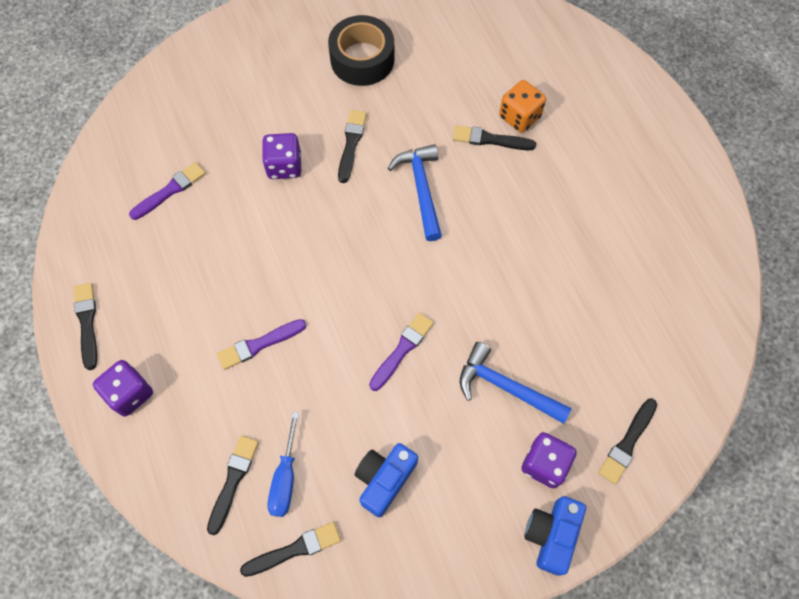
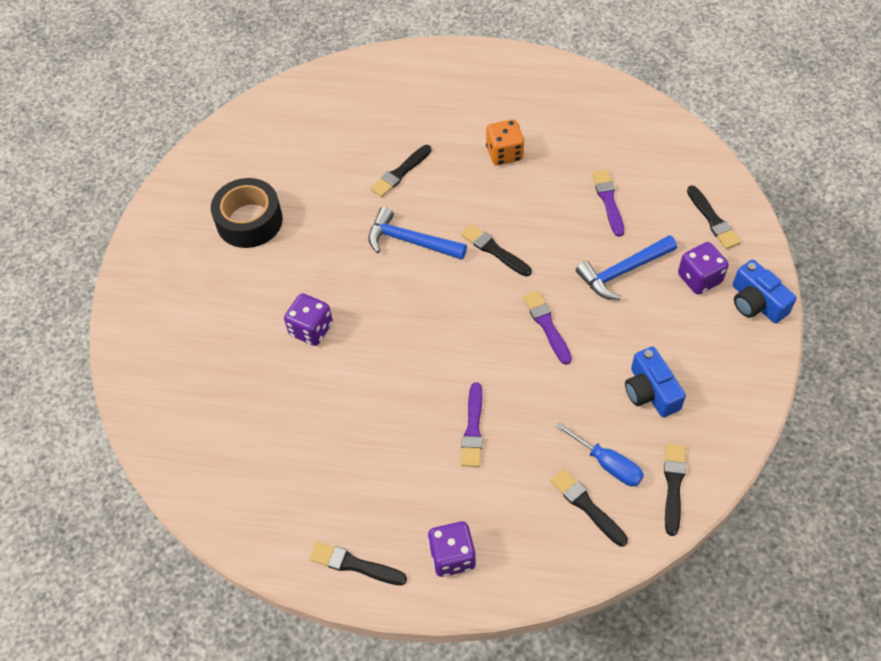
camera: 55 degrees left, 10 degrees down
(170, 190) = (265, 433): purple brush -> purple brush (608, 201)
(351, 143) = (328, 269): black brush -> black brush (494, 250)
(519, 117) = (394, 143): orange dice -> orange dice (504, 154)

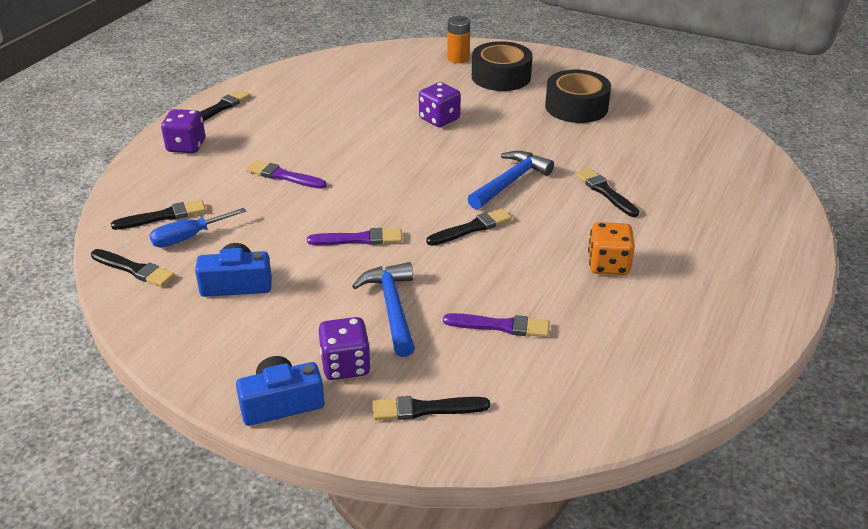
camera: 105 degrees right, 20 degrees down
(157, 354) = (458, 58): none -> orange battery
(196, 300) = (501, 77): none -> black tape

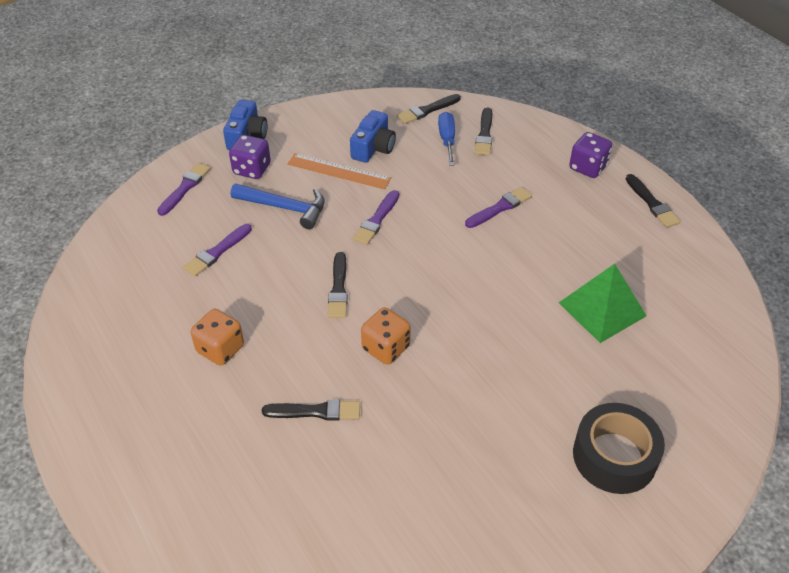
camera: 120 degrees right, 10 degrees up
(299, 294) = (338, 171): none -> orange ruler
(371, 105) = (602, 309): none -> green pyramid
(425, 409) = (185, 188): black brush -> purple brush
(439, 119) = (539, 349): purple dice -> none
(458, 58) = (689, 437): orange battery -> none
(510, 182) = (386, 348): blue hammer -> orange dice
(576, 107) = (494, 491): black tape -> none

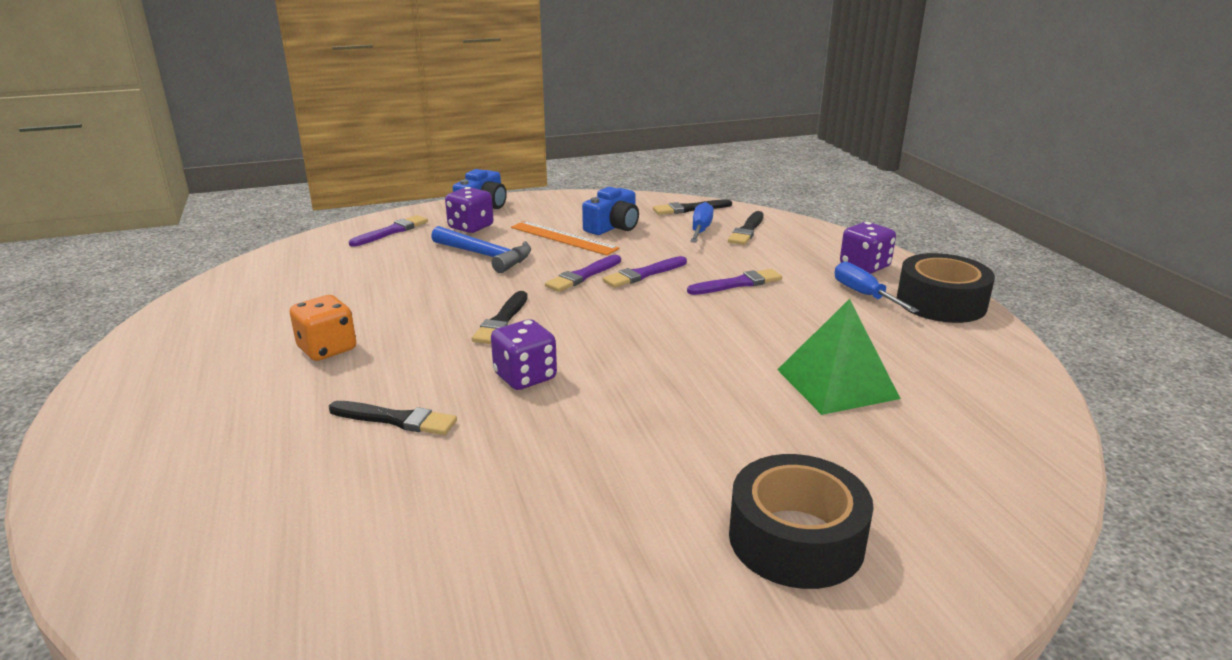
camera: 15 degrees right, 20 degrees down
(217, 252) = (387, 277): purple brush -> purple brush (643, 274)
(386, 348) = (525, 377): orange dice -> purple dice
(596, 204) = (864, 294): none -> blue screwdriver
(652, 203) = (941, 302): black brush -> black tape

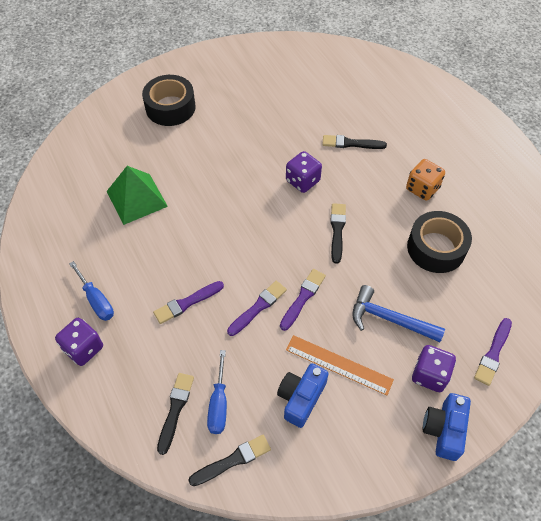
camera: 170 degrees right, 30 degrees up
(941, 302) = (44, 297): black tape -> black tape (436, 248)

